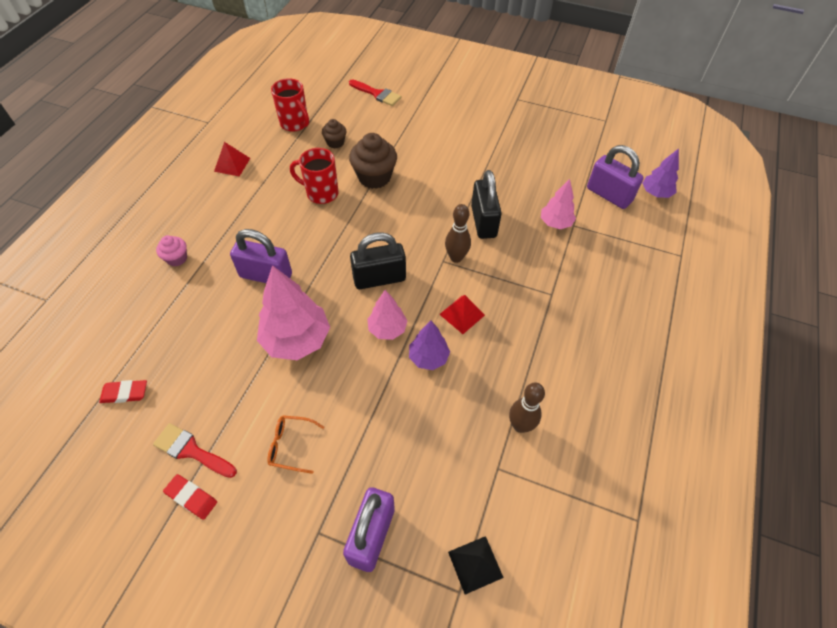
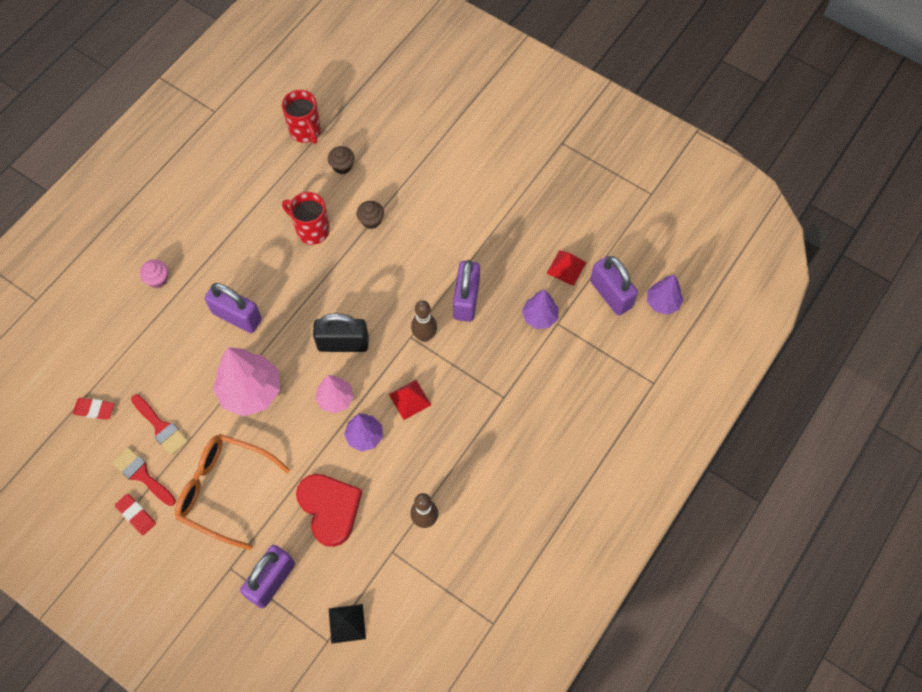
camera: 15 degrees right, 10 degrees up
(232, 164) = (229, 174): red pyramid -> red pyramid (566, 267)
(290, 446) = (224, 490): orange glasses -> orange glasses, size x2.08
(374, 177) = (371, 220): brown cupcake -> brown cupcake, size x0.55
(377, 94) = (406, 105): red brush -> red brush (161, 427)
(414, 438) = (330, 509): none -> red heart
(483, 221) = (466, 299): black padlock -> purple padlock
(555, 223) = (539, 317): pink tree -> purple tree

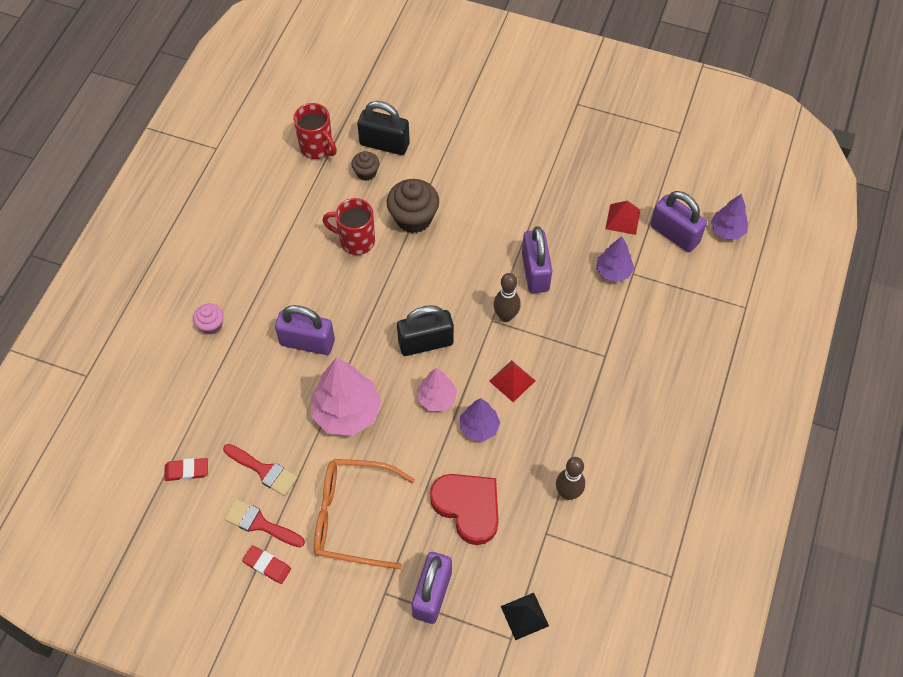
camera: 15 degrees left, 5 degrees down
(368, 142) = (384, 144): none -> black padlock
(371, 220) = (413, 218): brown cupcake -> brown cupcake, size x1.82

